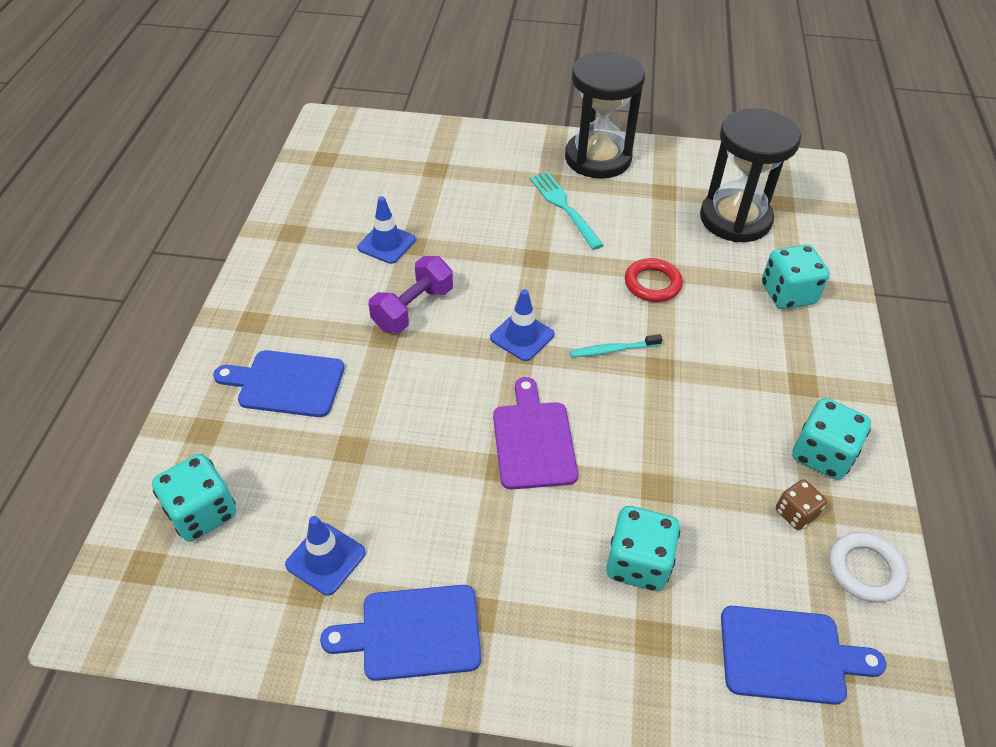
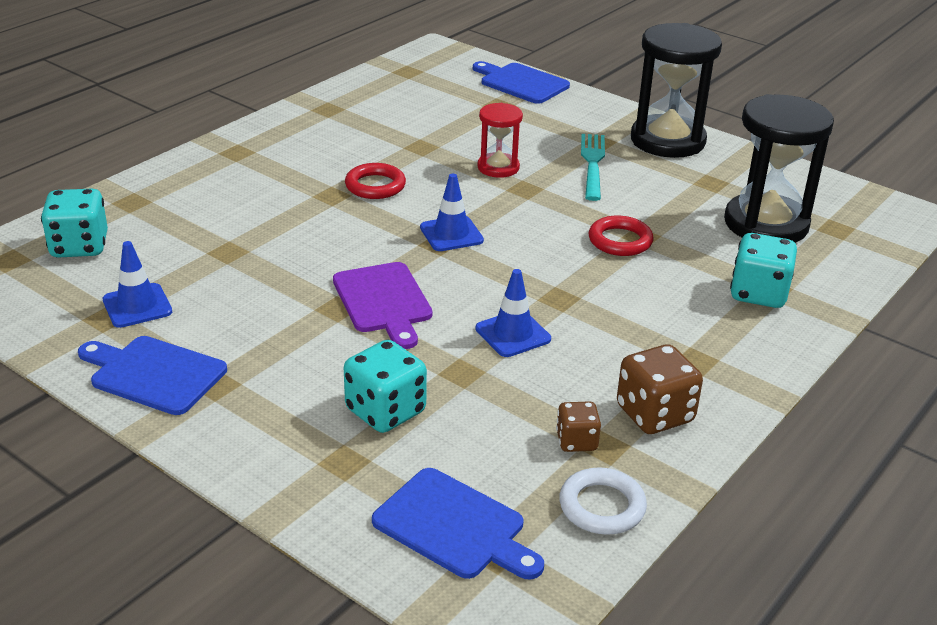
camera: 30 degrees right, 15 degrees down
(286, 383) = (221, 196): blue cutting board -> blue cutting board (521, 83)
(386, 244) = (399, 139): blue traffic cone -> blue traffic cone (513, 334)
(413, 309) = (375, 186): purple dumbbell -> red ring
(495, 243) = (498, 167): none -> red hourglass
(533, 440) = (384, 301): purple cutting board -> purple cutting board turned 135 degrees clockwise
(613, 350) = (527, 271): turquoise toothbrush -> none
(822, 455) = (654, 414): turquoise dice -> brown dice

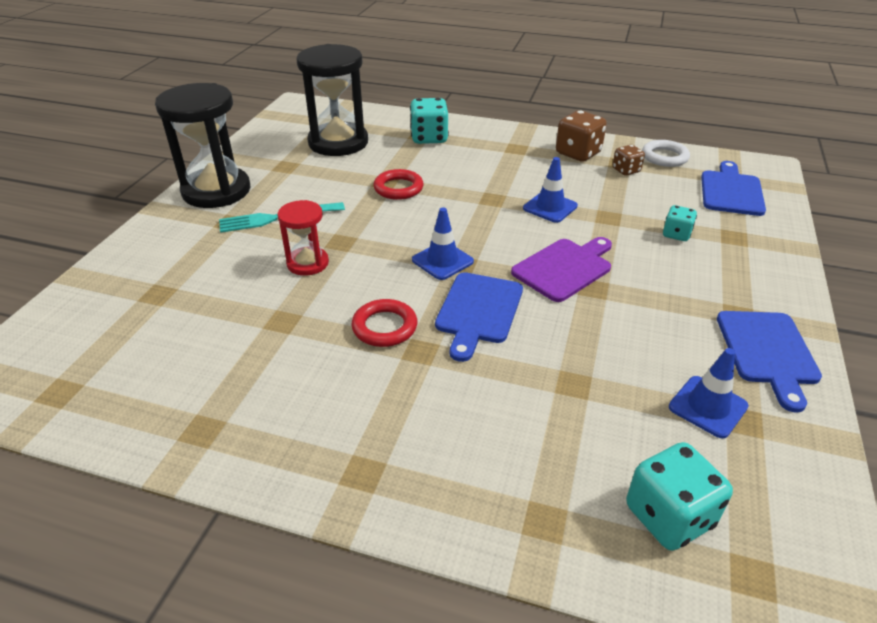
camera: 110 degrees left, 5 degrees up
(385, 411) = (676, 234): turquoise dice -> turquoise dice, size x0.59
(521, 83) = (93, 291): blue cutting board -> blue cutting board (478, 311)

